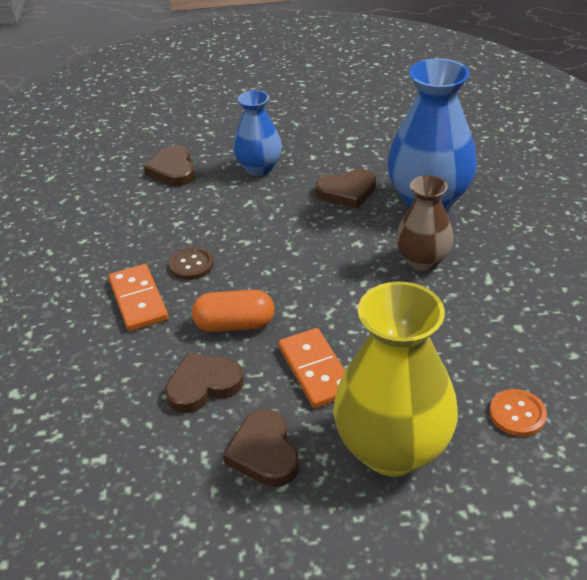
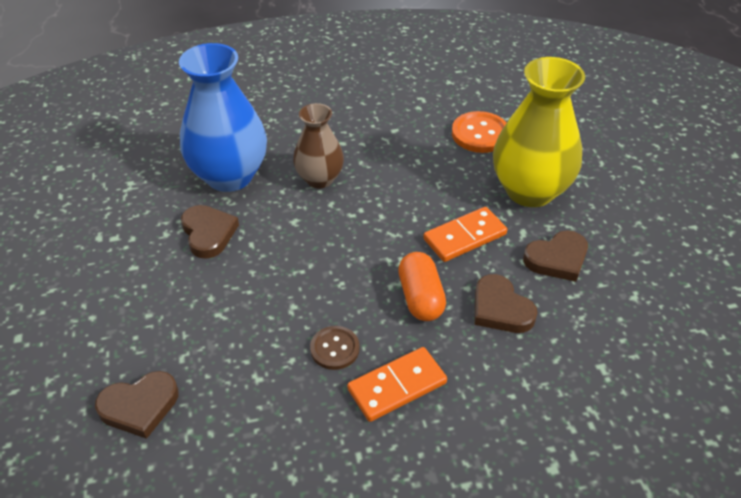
camera: 100 degrees left, 5 degrees up
(259, 168) = (150, 314): blue vase -> none
(517, 414) = (480, 134): orange button -> orange button, size x1.52

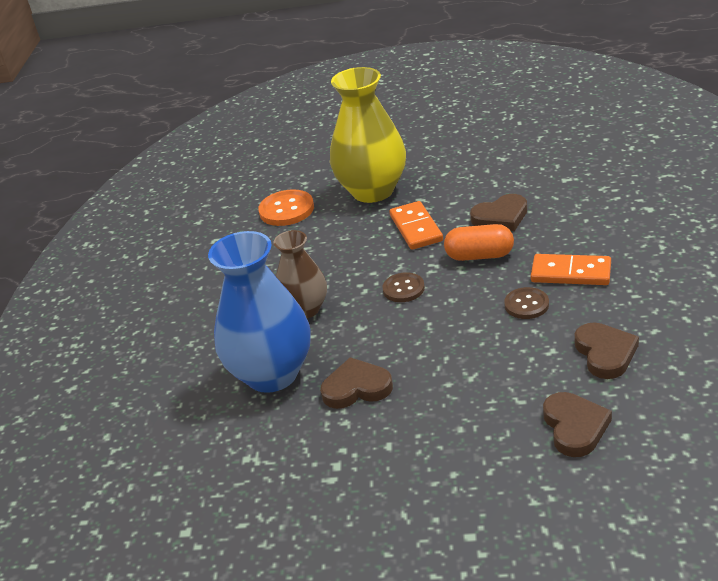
camera: 70 degrees left, 10 degrees down
(356, 243) = (403, 289): none -> brown button
(397, 386) = (571, 273): orange domino -> orange domino turned 60 degrees counterclockwise
(557, 259) = (455, 186): brown heart -> brown heart (605, 353)

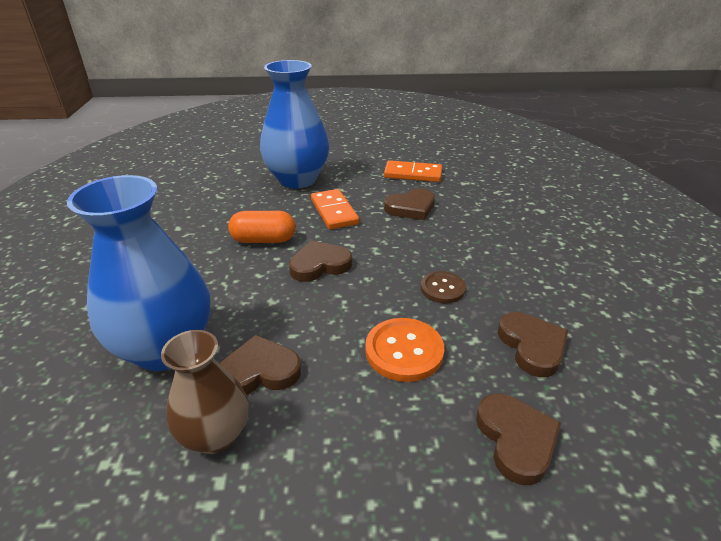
camera: 10 degrees left, 0 degrees up
(286, 210) = (218, 189): orange button -> orange button (404, 351)
(305, 309) = (217, 279): brown vase -> brown vase (215, 435)
(373, 191) = (297, 179): yellow vase -> blue vase
(403, 289) = (319, 265): brown button -> brown heart
(479, 256) = (393, 239): orange capsule -> orange capsule (264, 240)
(571, 273) = (481, 260): orange domino -> orange domino (413, 174)

